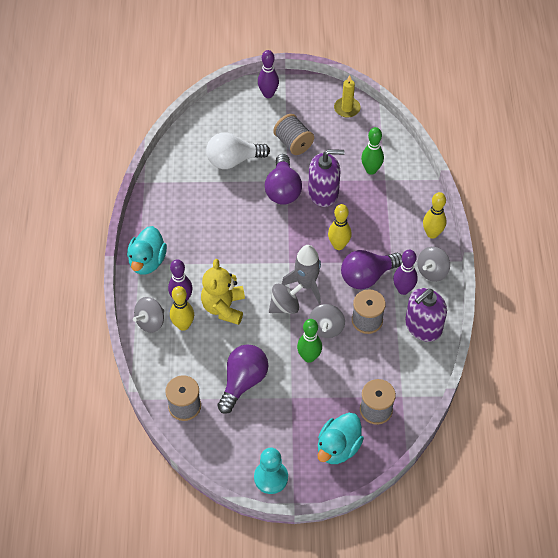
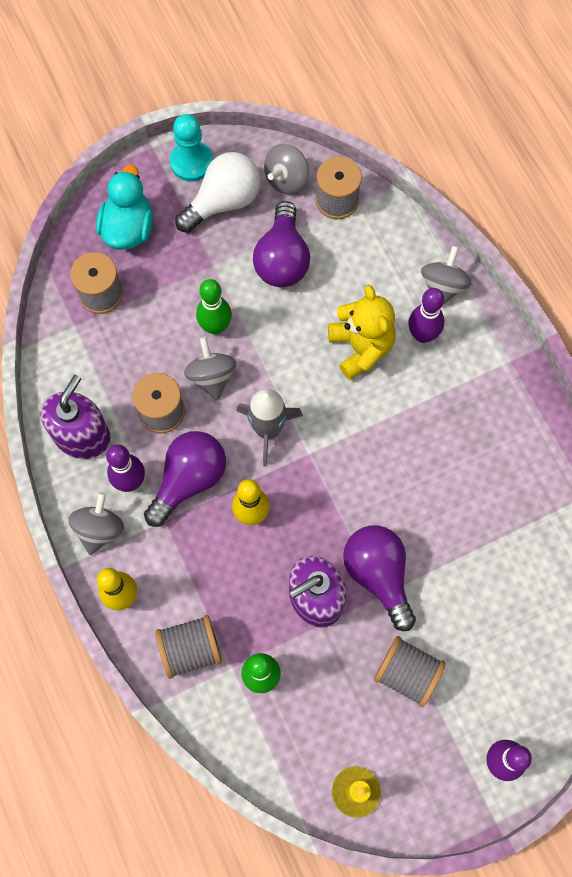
camera: 155 degrees right, 15 degrees up
(147, 261) = (501, 369): turquoise duck -> none
(183, 325) = (399, 300): yellow bowling pin -> none
(233, 160) = (481, 595): white light bulb -> white light bulb (223, 202)
(285, 306) = (281, 384): grey spinning top -> grey spinning top (286, 179)
(404, 195) = (190, 649): none -> grey spool

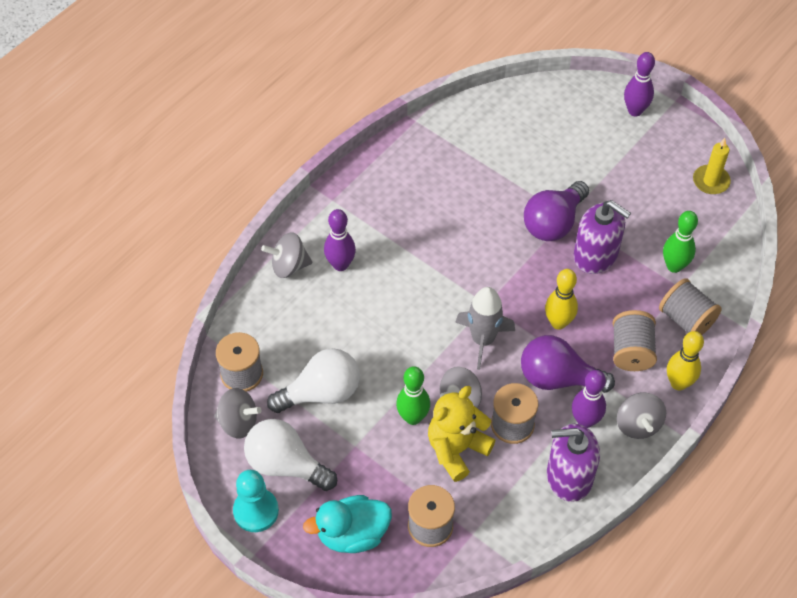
camera: 115 degrees left, 15 degrees down
(99, 529) = (638, 424): grey spinning top -> grey spinning top turned 90 degrees counterclockwise
(282, 259) = (321, 393): purple light bulb -> white light bulb
(361, 347) = (374, 303): yellow teddy bear -> yellow teddy bear (456, 449)
(407, 674) = (613, 180): grey spool -> grey spool (631, 351)

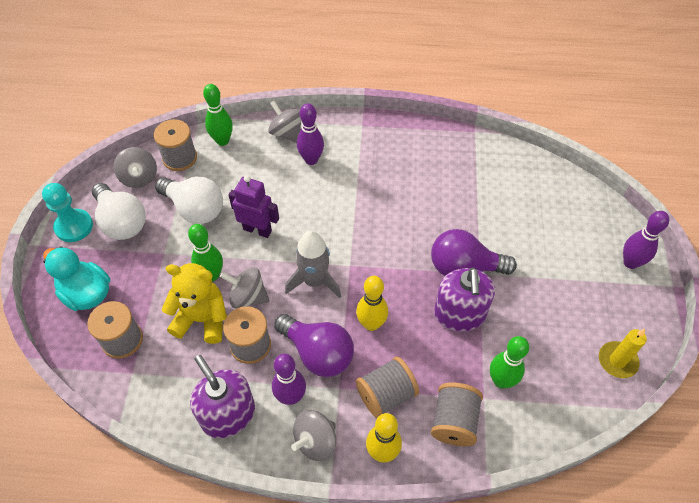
camera: 55 degrees right, 0 degrees up
(250, 325) = (222, 140): none -> green bowling pin
(286, 465) = (122, 222): white light bulb -> white light bulb turned 150 degrees clockwise
(390, 353) = (257, 230): none -> purple robot
(558, 378) = (318, 353): purple light bulb -> purple light bulb turned 150 degrees clockwise

